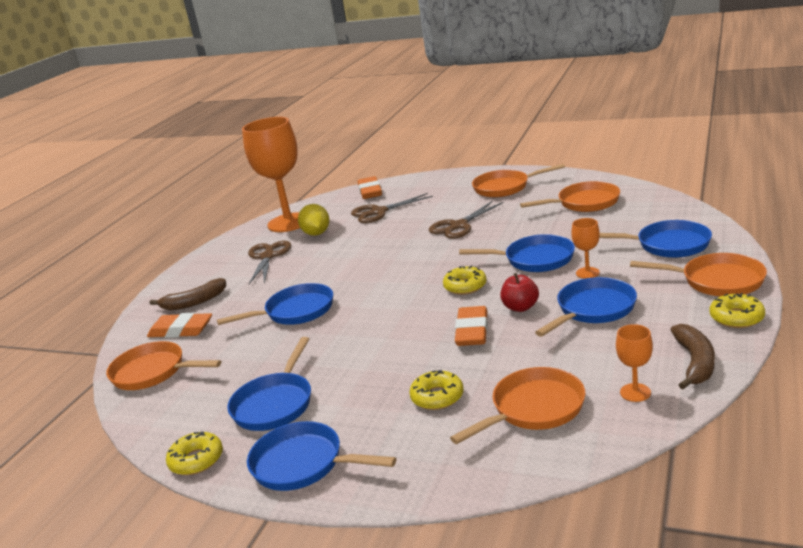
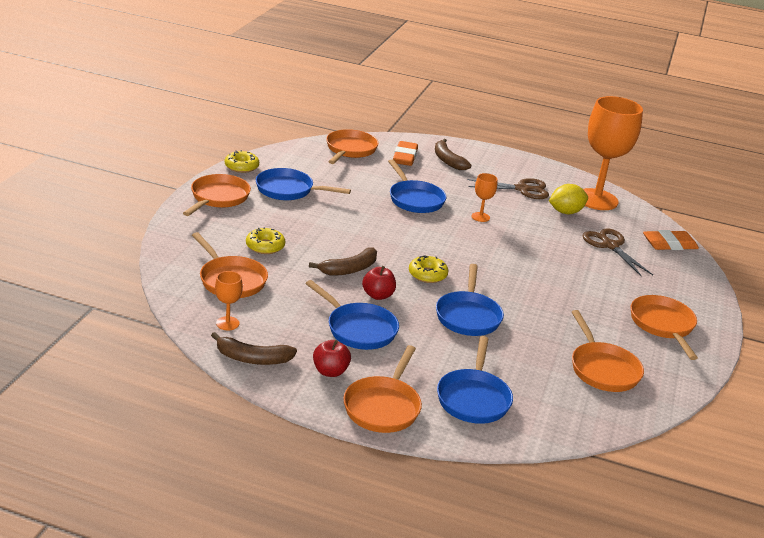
camera: 80 degrees right, 5 degrees up
(303, 464) = (218, 198): blue pan -> orange pan
(458, 226) = (561, 285): brown scissors -> none
(472, 331) = (349, 269): orange eraser -> brown banana
(587, 273) = (429, 339): orange goblet -> orange goblet (480, 217)
(682, 314) = (330, 371): none -> red apple
(736, 317) = (311, 398): yellow donut -> none

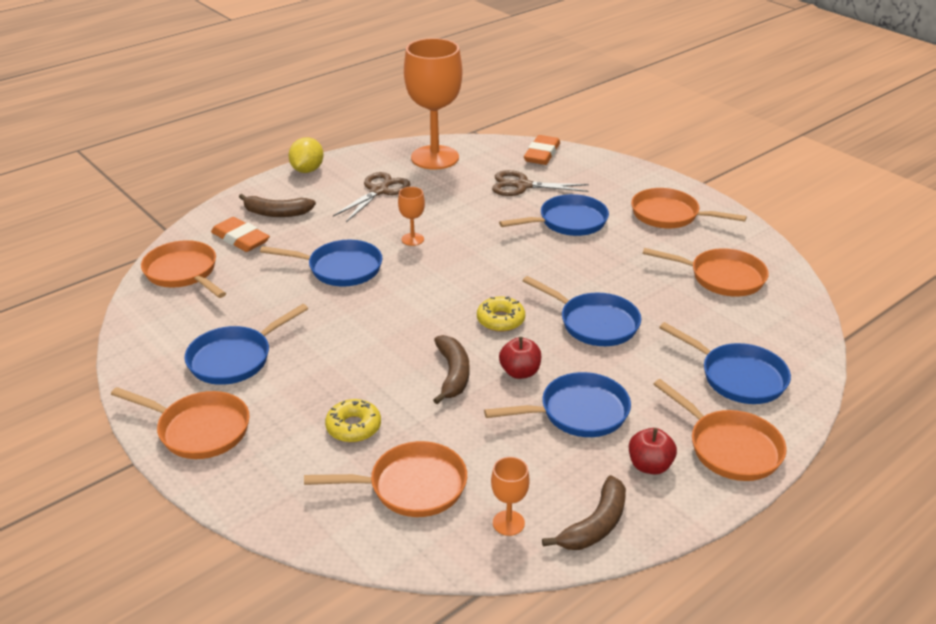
camera: 55 degrees left, 5 degrees up
(218, 198) = (199, 430): orange pan -> orange pan turned 150 degrees clockwise
(241, 166) = (136, 379): yellow donut -> none
(565, 212) = (444, 184): yellow lemon -> yellow lemon (307, 170)
(587, 277) = (568, 222): none -> blue pan

